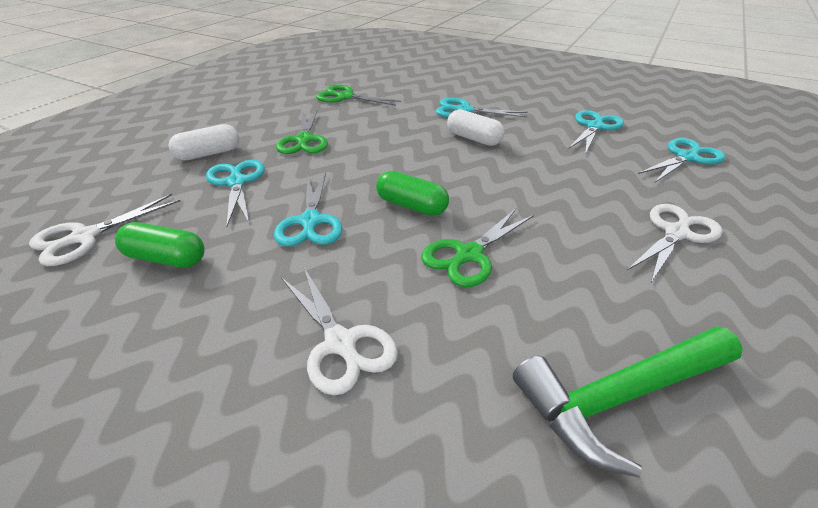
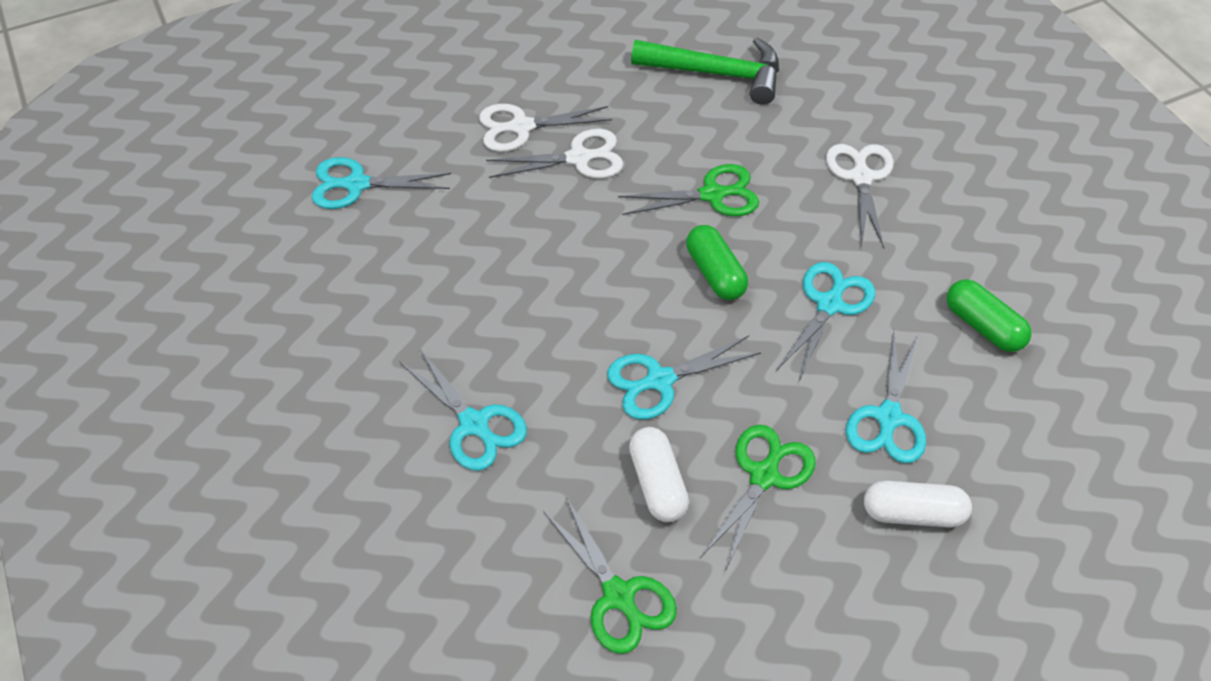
camera: 145 degrees left, 15 degrees up
(84, 237) = (1069, 402): white scissors -> white scissors (579, 158)
(474, 139) = (538, 347): white capsule -> white capsule (657, 483)
(595, 127) = (361, 284): turquoise scissors -> turquoise scissors (659, 380)

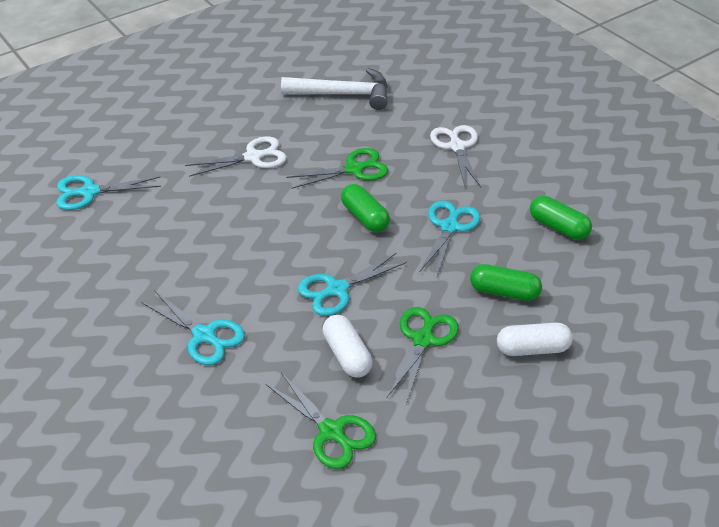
camera: 10 degrees left, 10 degrees down
(521, 127) = (207, 142): white scissors -> none
(717, 74) = (344, 94): green hammer -> white hammer
(888, 418) = (504, 292): turquoise scissors -> green capsule

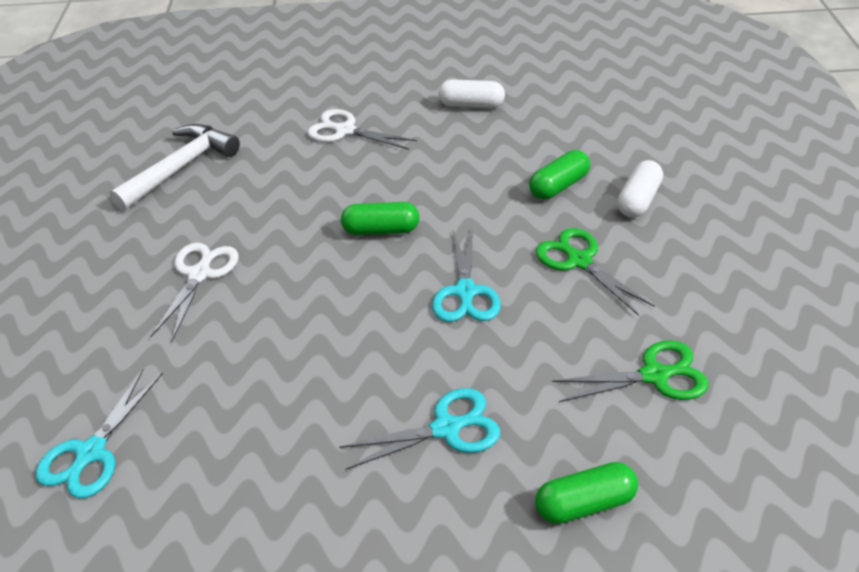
camera: 55 degrees left, 0 degrees up
(347, 355) = (561, 322): white capsule -> white capsule (471, 105)
(354, 169) = (303, 207): green scissors -> none
(449, 227) = (447, 181): turquoise scissors -> none
(558, 227) = (507, 122): green capsule -> green capsule (584, 503)

